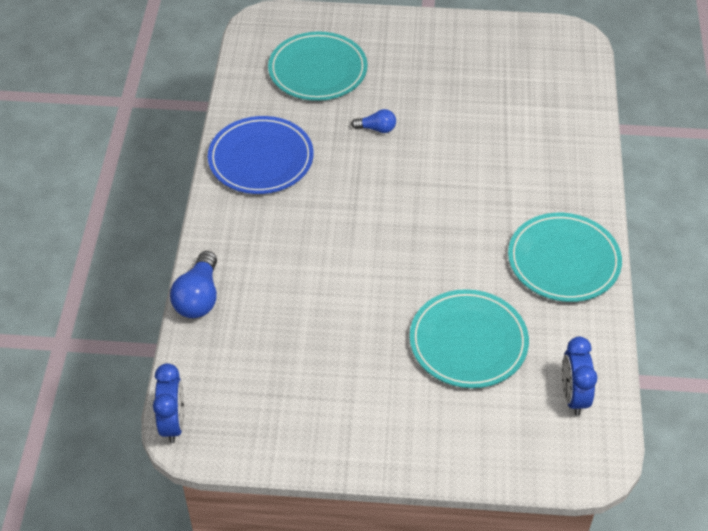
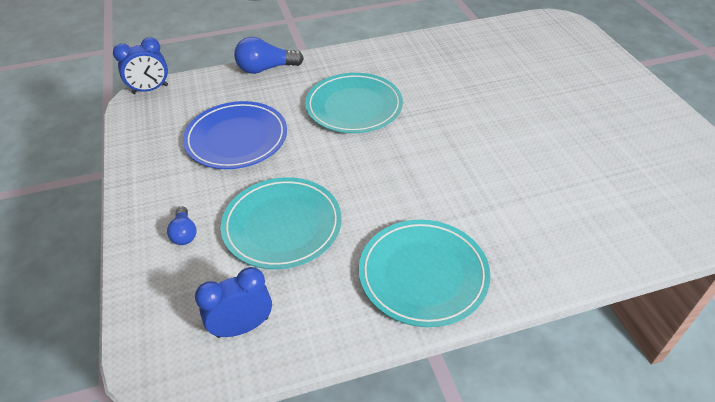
camera: 70 degrees right, 5 degrees down
(261, 159) = (416, 58): blue plate -> blue plate (236, 139)
(318, 70) = (534, 58): turquoise plate -> turquoise plate (354, 107)
(376, 128) = (498, 105): blue light bulb -> blue light bulb (184, 233)

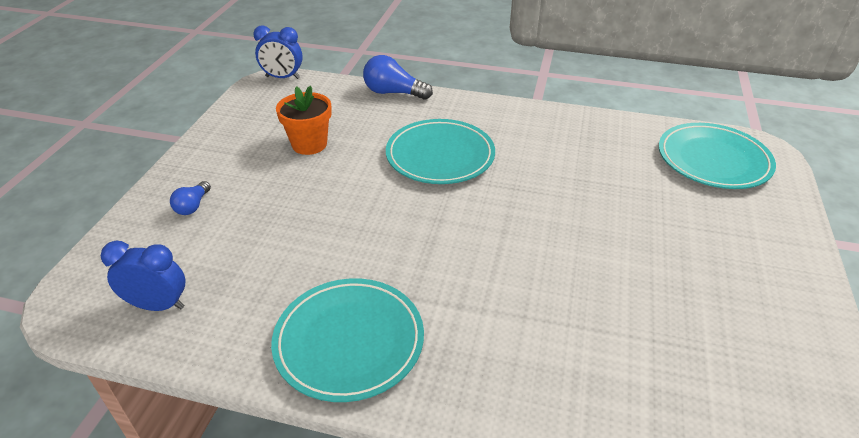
camera: 30 degrees right, 5 degrees down
(236, 139) = (309, 144): blue plate -> orange flower pot
(282, 225) = (272, 235): turquoise plate -> turquoise plate (713, 160)

